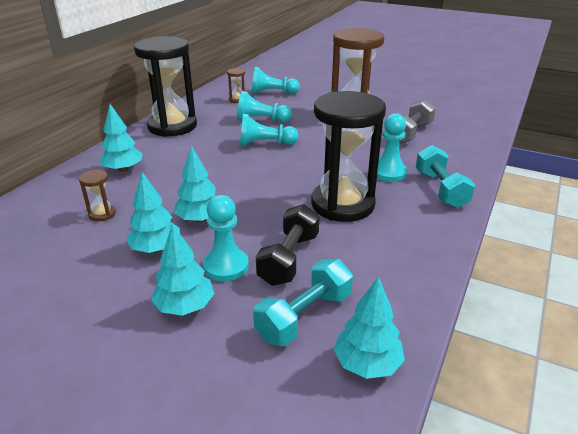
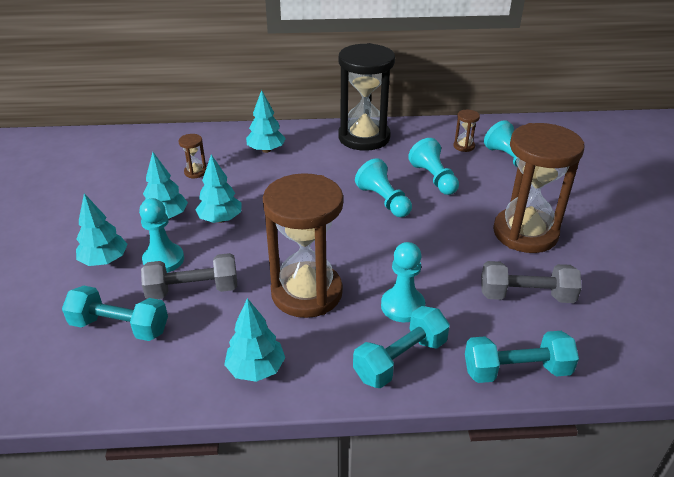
camera: 60 degrees right, 5 degrees up
(289, 259) = (193, 290): black dumbbell -> grey dumbbell
(342, 204) = (306, 292): black hourglass -> brown hourglass
(367, 364) = (76, 383): turquoise tree -> turquoise tree (256, 369)
(472, 157) = (516, 370): none -> turquoise dumbbell

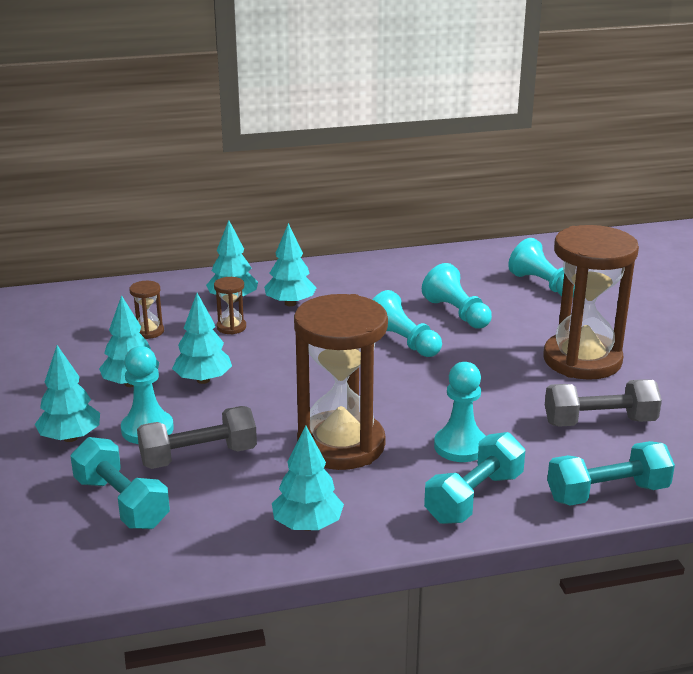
camera: 10 degrees left, 10 degrees down
(120, 327) = (121, 503): turquoise dumbbell -> turquoise dumbbell turned 45 degrees clockwise
(307, 157) = (290, 303): none -> turquoise tree
(364, 137) = (355, 275): black hourglass -> none
(464, 146) = (483, 275): brown hourglass -> brown hourglass (231, 327)

